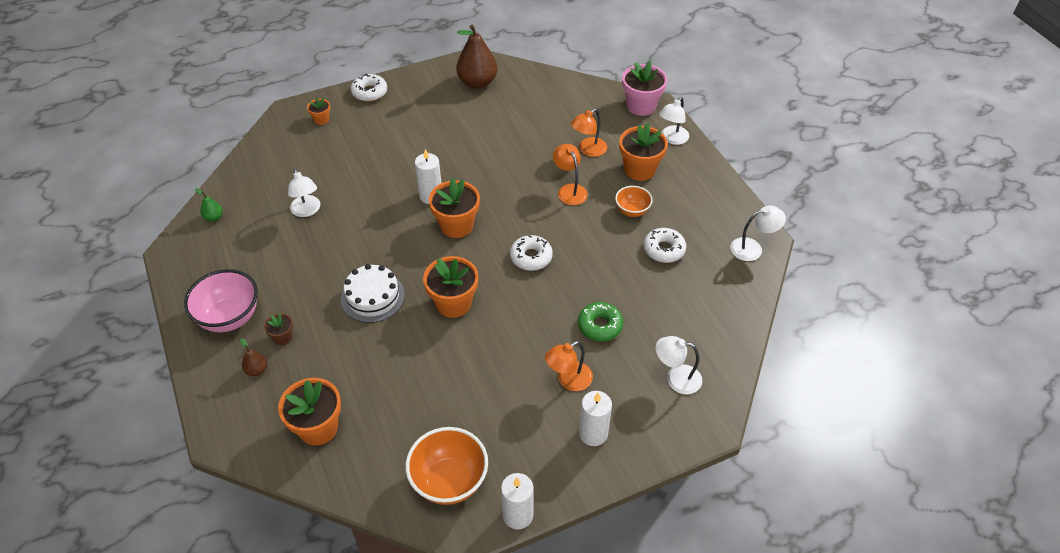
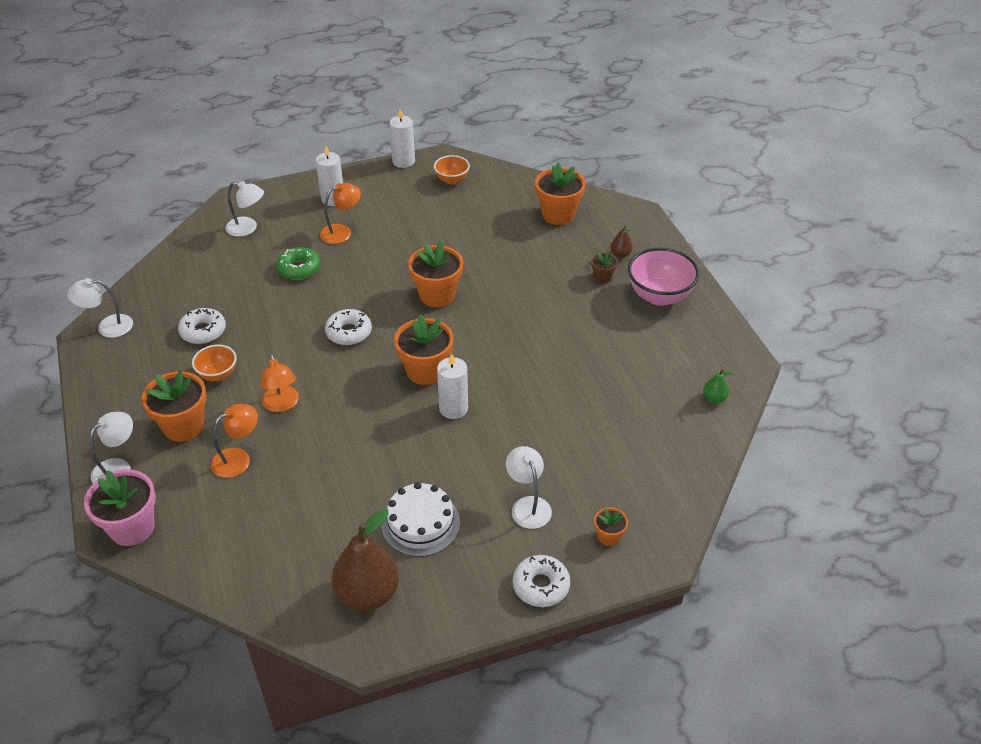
camera: 175 degrees left, 5 degrees down
(307, 211) = (603, 399): white lamp -> white lamp (528, 505)
(372, 297) = (518, 305): white cake -> white cake (420, 523)
(449, 481) = (452, 180): orange bowl -> orange bowl, size x0.58

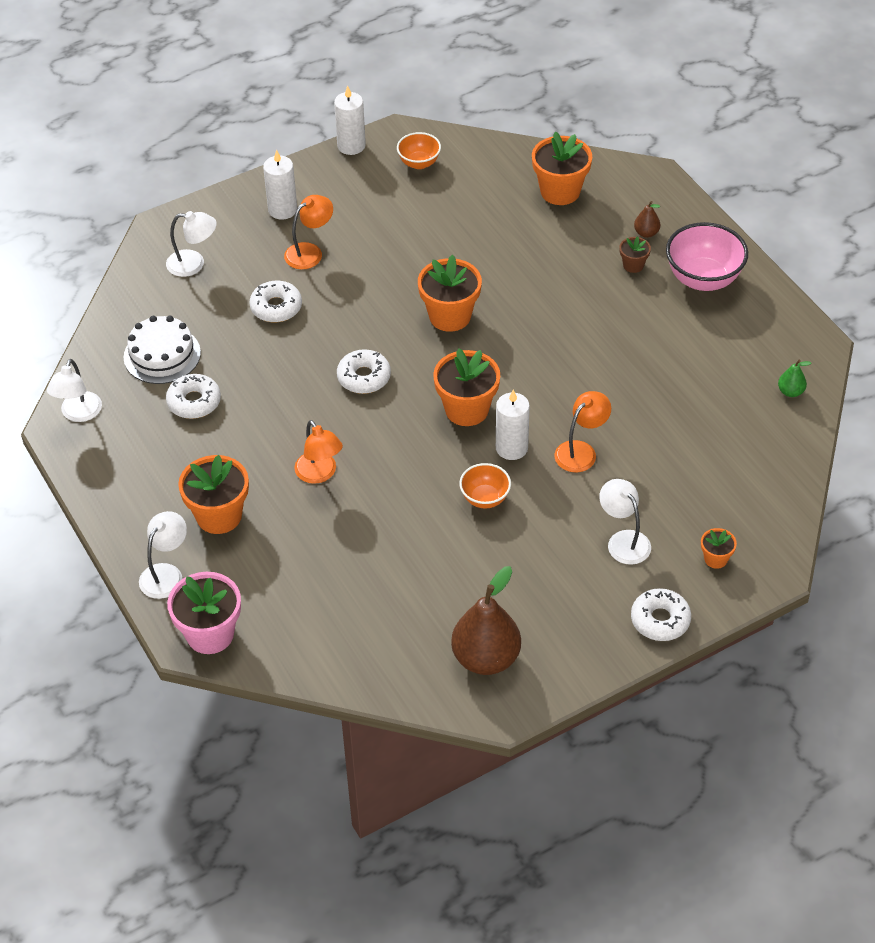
camera: 10 degrees left, 5 degrees up
(107, 327) = (78, 414): white lamp -> white lamp turned 60 degrees counterclockwise
(218, 374) = (233, 450): orange bowl -> orange bowl (485, 498)
(238, 458) = (295, 542): orange lamp -> orange lamp (581, 451)
(299, 269) = (276, 307): green donut -> white donut
(420, 523) = (516, 578): white cake -> white cake (162, 355)

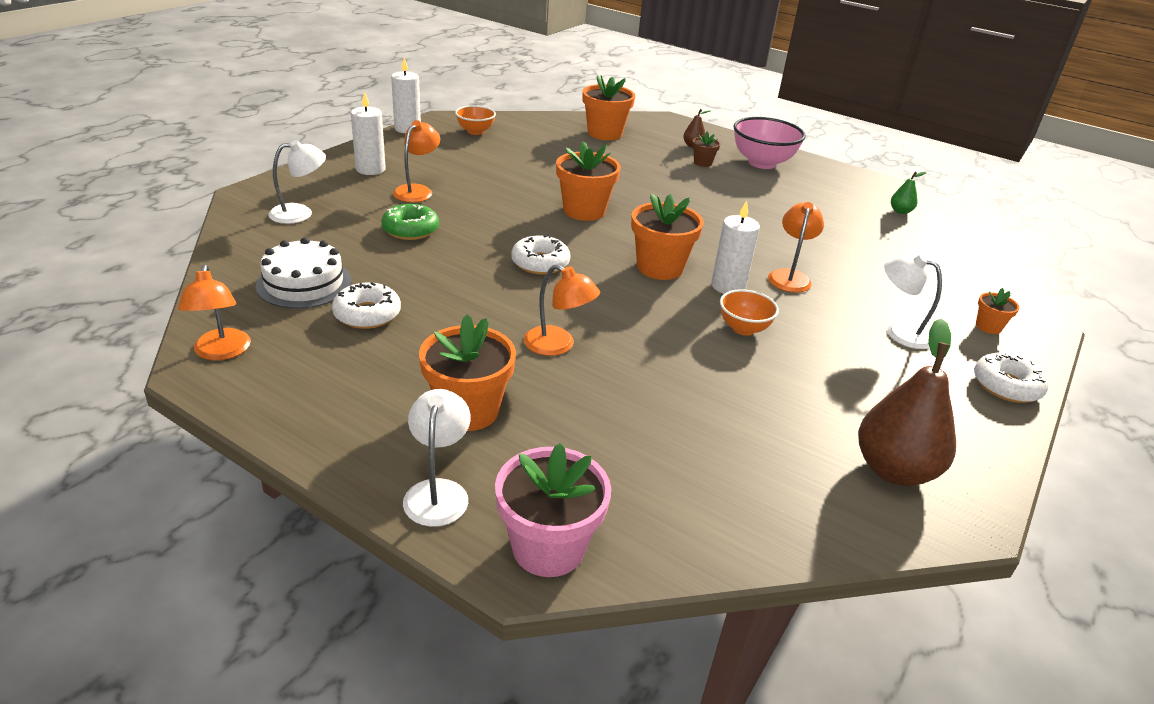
camera: 30 degrees left, 15 degrees down
(78, 414) = (221, 352): white lamp -> orange lamp
(276, 307) = (410, 230): white donut -> green donut

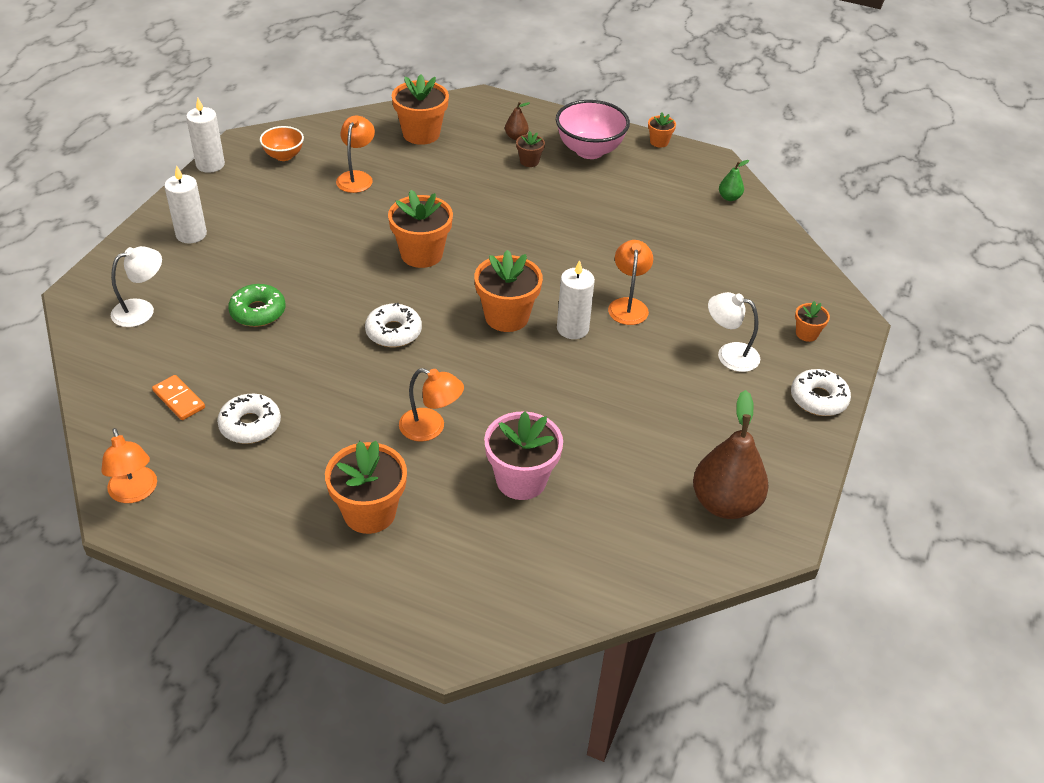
camera: 10 degrees left, 10 degrees up
(304, 283) = (179, 399): white cake -> orange domino
(417, 190) = (248, 256): orange lamp -> orange lamp (357, 177)
(438, 491) = (366, 595): white lamp -> none
(548, 548) = (464, 626): pink flower pot -> pink flower pot (521, 480)
(743, 328) = (591, 377): orange bowl -> none
(830, 166) = (659, 142): none -> orange flower pot

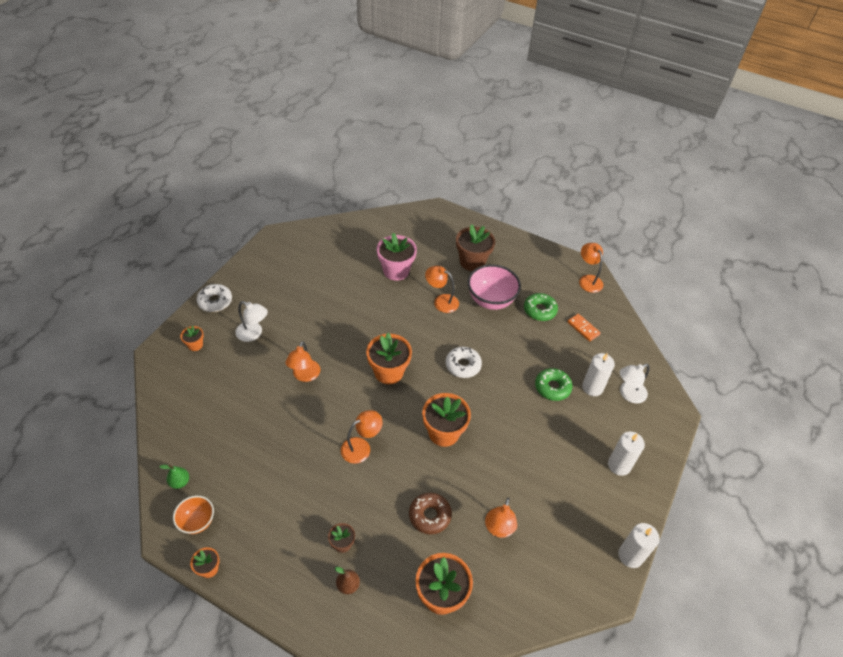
camera: 175 degrees left, 5 degrees up
(250, 425) = (539, 310): white donut -> green donut
(284, 156) = (568, 565): orange bowl -> orange bowl (197, 522)
(369, 512) = (472, 262): orange flower pot -> brown flower pot
(436, 184) = (430, 516): none -> brown donut
(527, 235) = (361, 447): none -> orange lamp
(572, 328) = (347, 360): white candle -> white candle (592, 387)
(589, 150) = (281, 558): pink bowl -> pink bowl (491, 300)
(725, 504) = (296, 252): brown pear -> none

